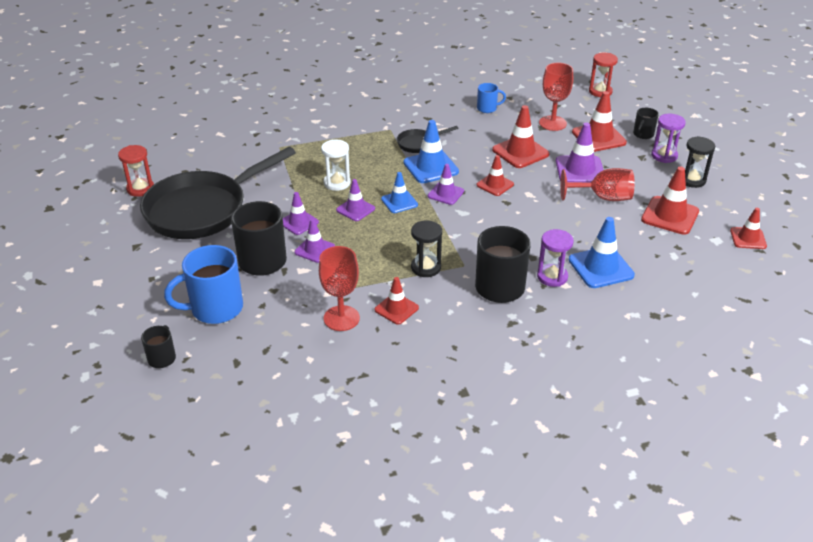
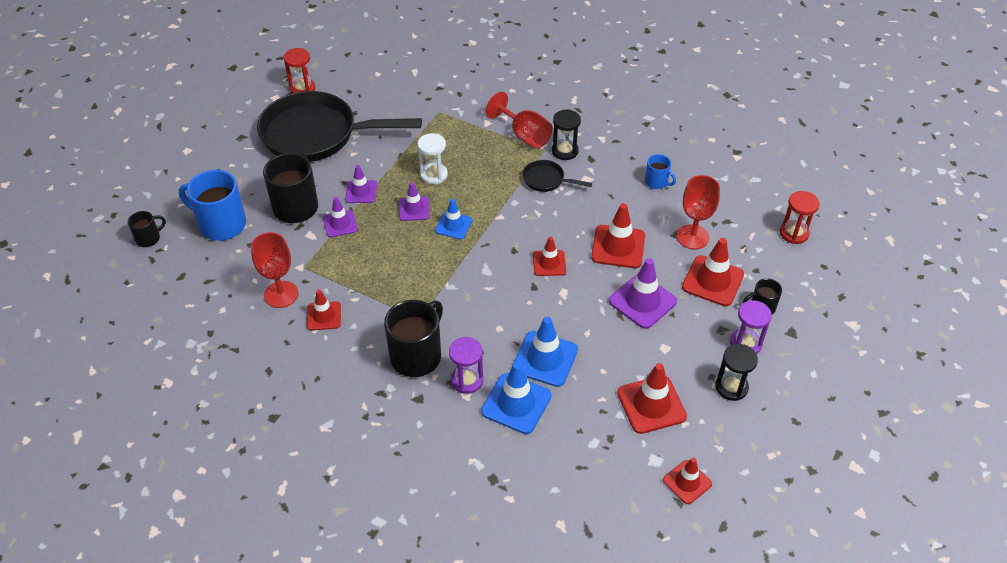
camera: 45 degrees right, 10 degrees up
(426, 267) = (390, 298): black hourglass -> black hourglass (565, 151)
(431, 167) = (523, 210): blue traffic cone -> blue traffic cone (545, 359)
(445, 194) = (498, 243): purple traffic cone -> none
(603, 198) = (620, 342): red goblet -> red goblet (524, 135)

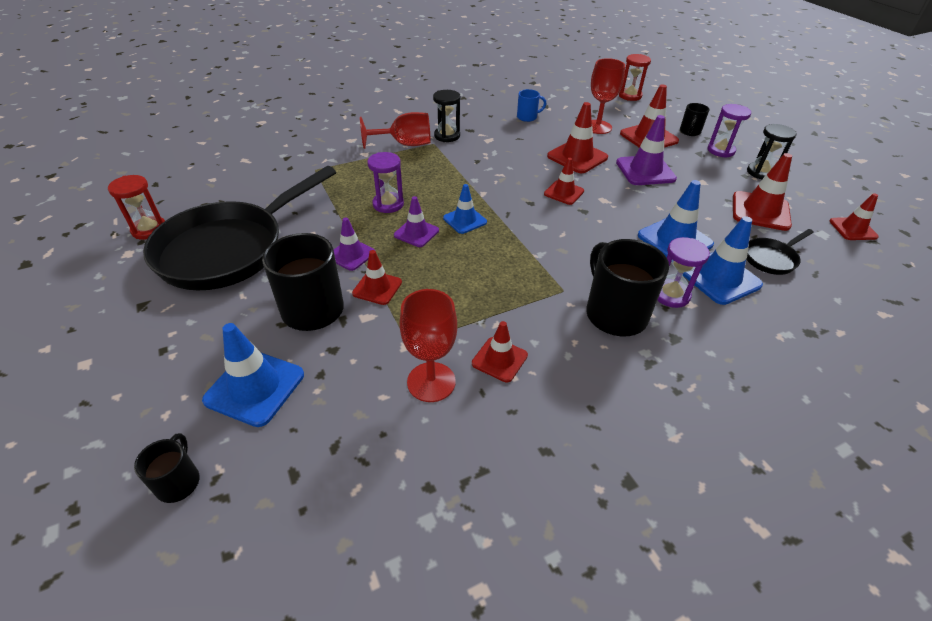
camera: 55 degrees left, 5 degrees down
(221, 224) = (255, 387): blue mug -> blue traffic cone
(340, 224) = (377, 288): purple traffic cone -> red traffic cone
(433, 175) = (388, 204): white hourglass -> purple hourglass
(546, 180) = (468, 156): black pan -> black pan (771, 259)

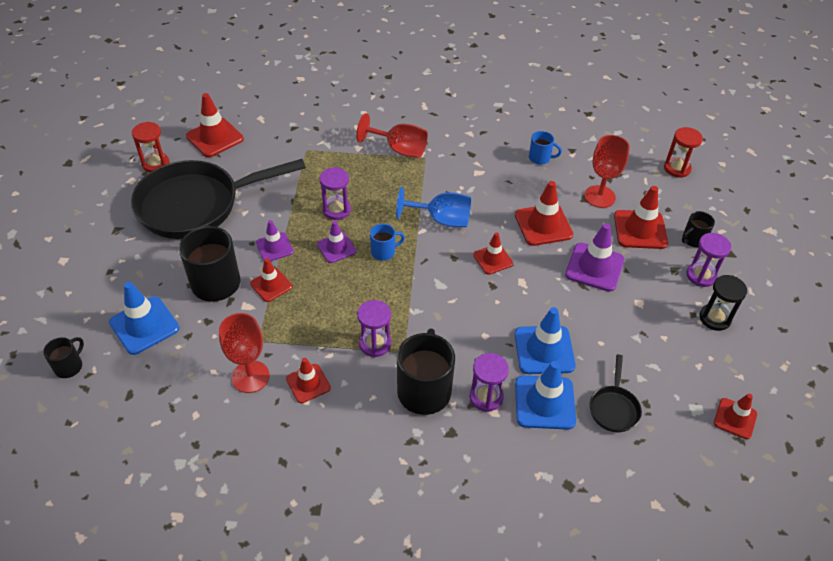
camera: 30 degrees right, 5 degrees up
(447, 136) = (444, 153): black hourglass -> none
(465, 220) = (384, 252): blue traffic cone -> blue mug
(492, 180) = (441, 220): none -> blue goblet
(530, 295) = (375, 344): none -> purple hourglass
(760, 211) = (661, 358): red traffic cone -> red traffic cone (215, 138)
(771, 259) = (614, 408): black pan -> black pan turned 75 degrees counterclockwise

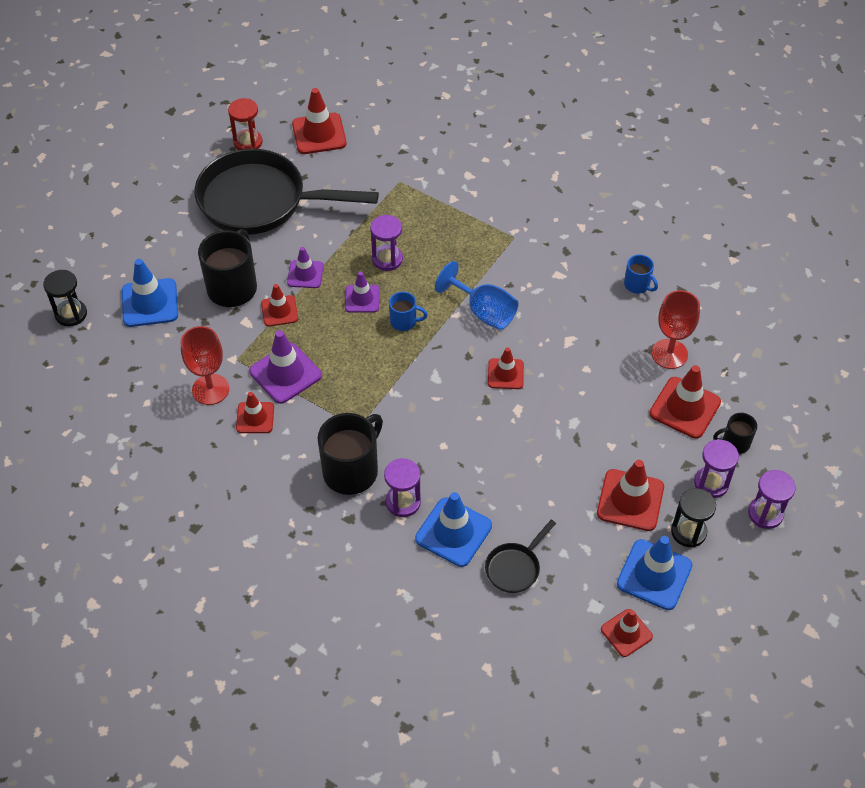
camera: 30 degrees right, 5 degrees up
(69, 366) = (71, 314): black mug -> black hourglass
(375, 344) = (336, 408): purple hourglass -> purple hourglass (765, 514)
(399, 149) = (494, 217): red goblet -> none
(543, 225) = (584, 360): red traffic cone -> red traffic cone (630, 500)
(544, 350) = (489, 484): blue traffic cone -> blue traffic cone (654, 575)
(594, 267) = (603, 426): purple traffic cone -> purple traffic cone (285, 373)
(677, 168) = (784, 357): red hourglass -> none

